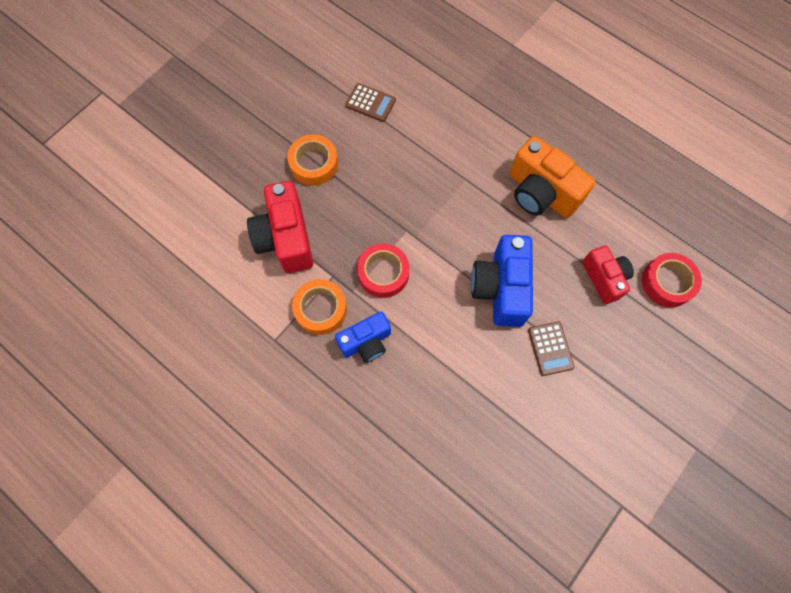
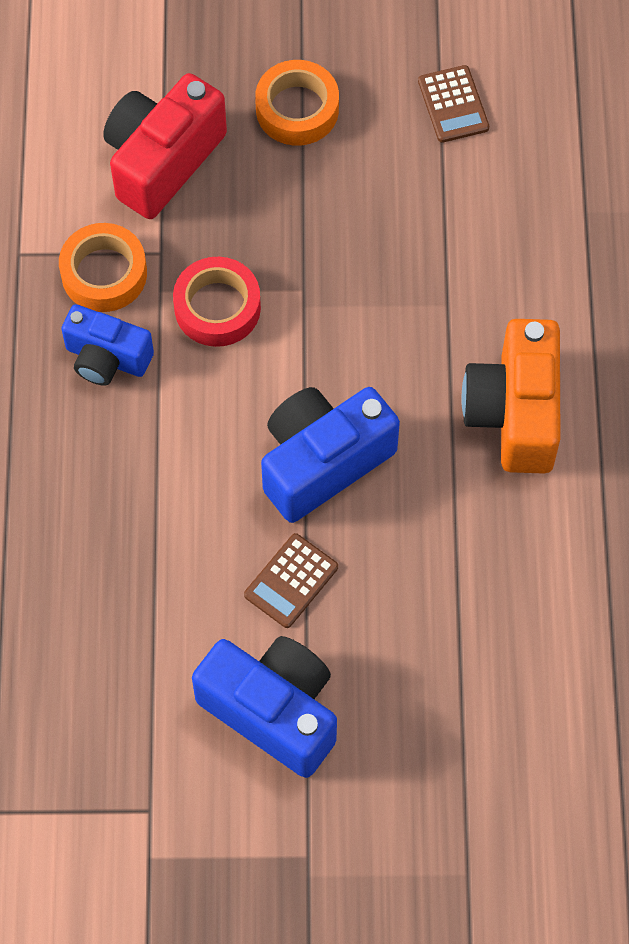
camera: 50 degrees right, 5 degrees down
(604, 278) = (455, 580): red camera -> none
(611, 408) = (273, 711): none -> blue camera
(667, 282) = (524, 666): red tape -> none

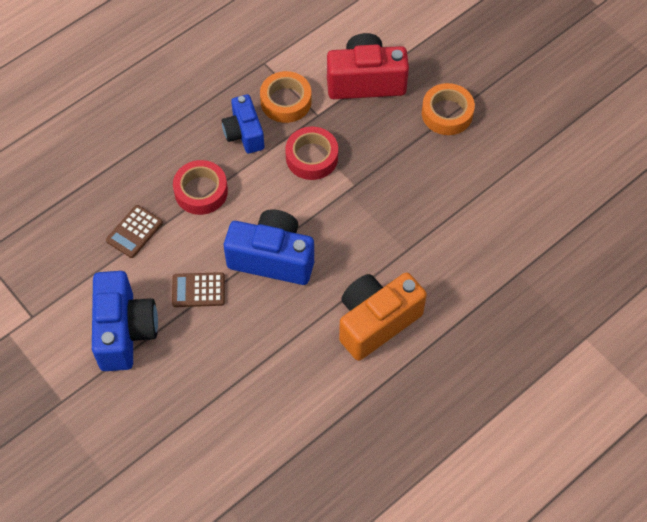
camera: 50 degrees right, 5 degrees down
(147, 473) = (201, 191): none -> red tape
(453, 104) = (517, 174): brown calculator -> brown calculator (134, 232)

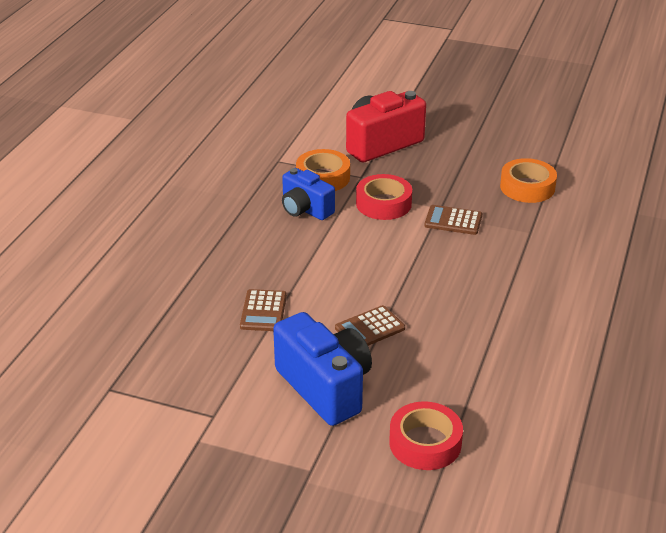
camera: 30 degrees left, 25 degrees down
(201, 191) = (302, 260): red tape -> red tape (425, 443)
(272, 258) = (417, 280): blue camera -> none
(353, 205) = (453, 221): none -> brown calculator
(376, 322) = (556, 287): orange camera -> none
(447, 113) = (470, 141): orange tape -> orange tape (527, 187)

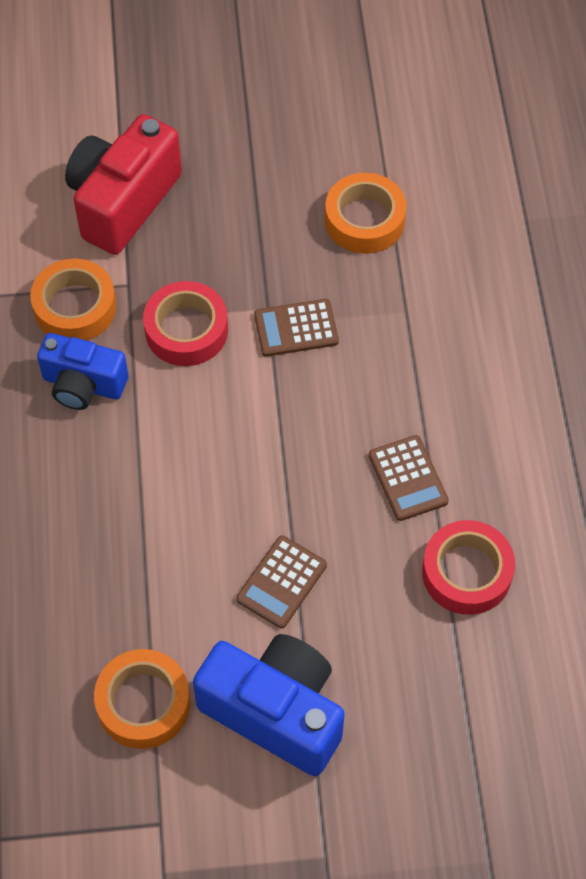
camera: 25 degrees left, 25 degrees up
(243, 356) = (143, 703): none -> orange tape
(263, 311) = (127, 609): brown calculator -> brown calculator (408, 478)
(425, 443) = (439, 751): red tape -> red tape (466, 572)

